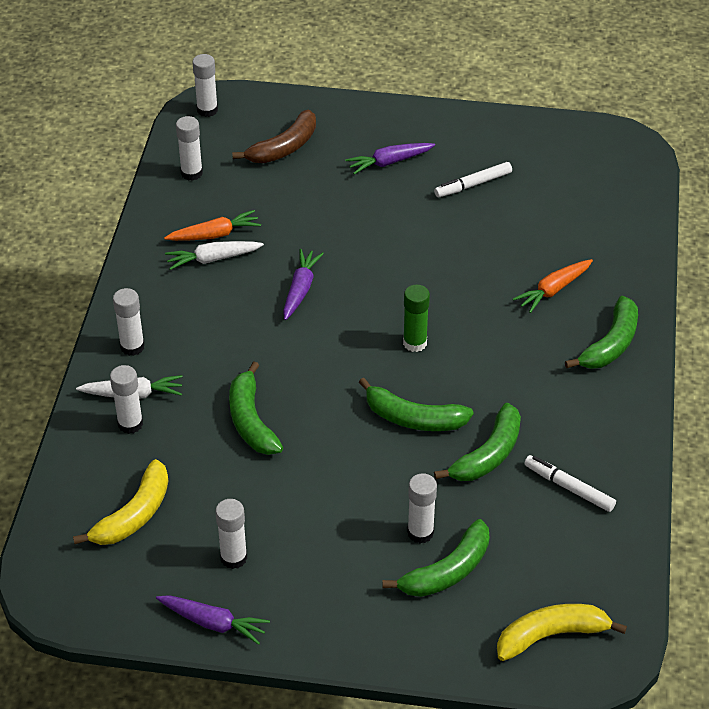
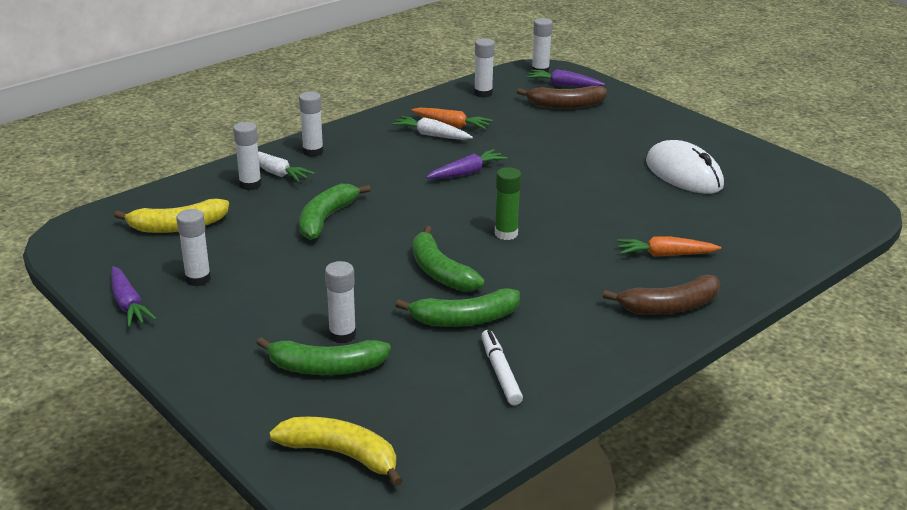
camera: 40 degrees right, 15 degrees down
(389, 162) = (633, 139): purple carrot -> purple carrot (564, 85)
(473, 184) = (683, 174): white marker -> white mouse
(610, 344) = (669, 307): green banana -> brown banana

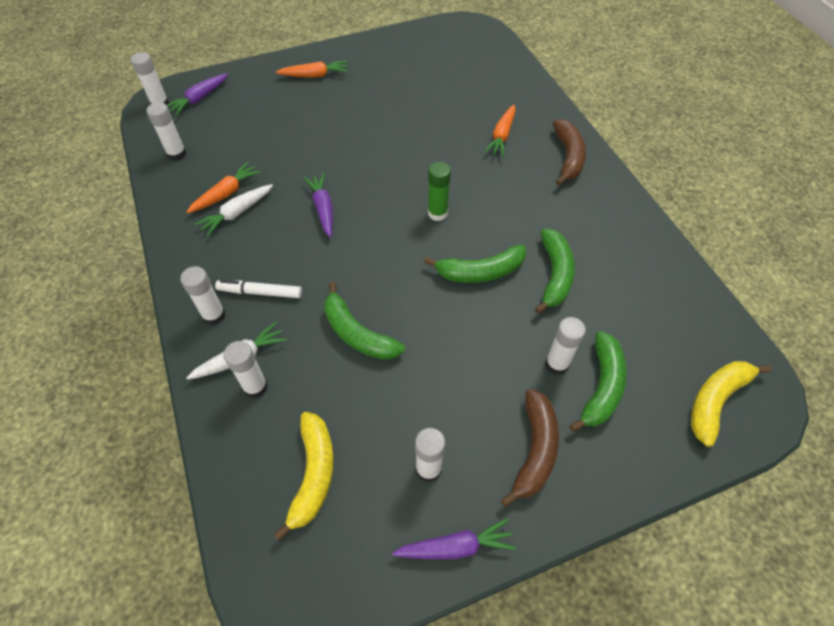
camera: 70 degrees left, 25 degrees up
(500, 372) = (628, 273): white marker -> white marker (260, 292)
(565, 105) = (238, 110): brown banana -> brown banana (534, 450)
(655, 129) = (314, 75): none -> orange carrot
(683, 174) = (393, 86): white mouse -> none

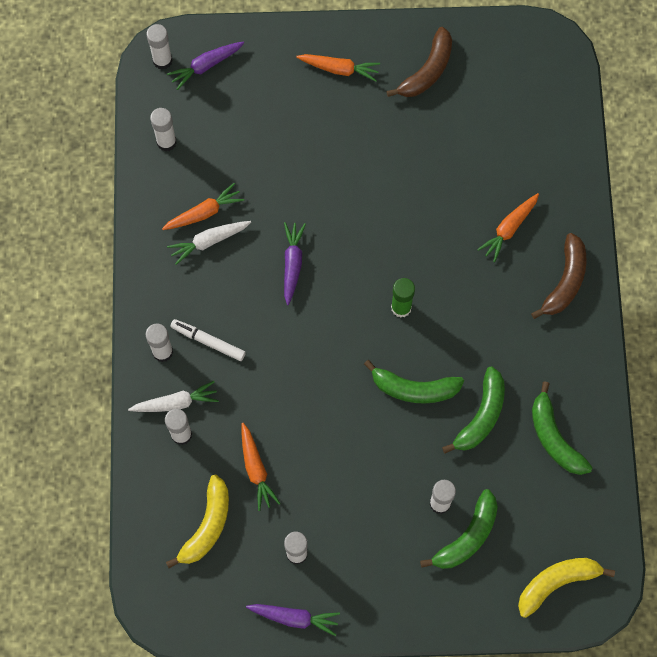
camera: 20 degrees right, 15 degrees up
(350, 395) = (256, 469): none -> orange carrot
(357, 333) = (281, 414): green banana -> green banana (554, 437)
(534, 450) = (386, 569): brown banana -> brown banana (427, 71)

